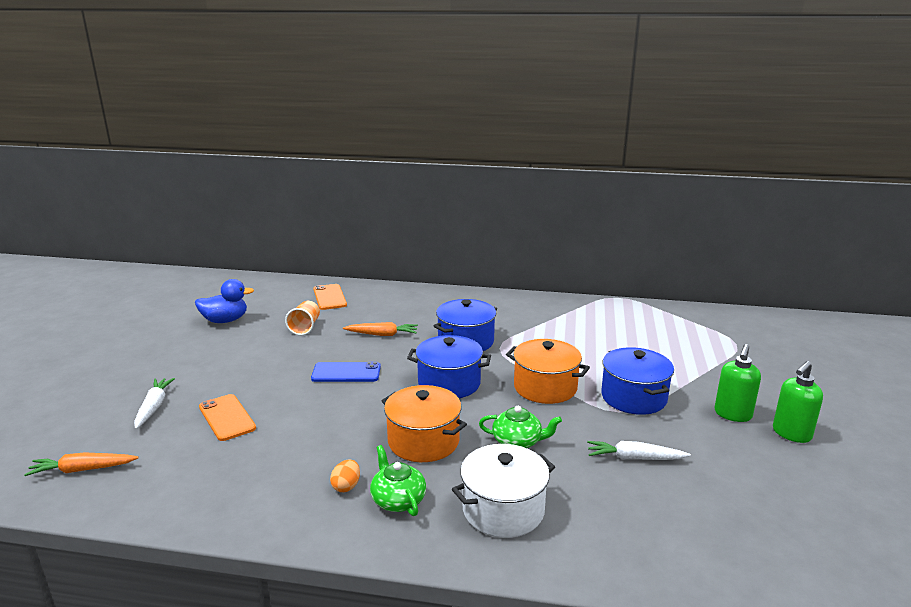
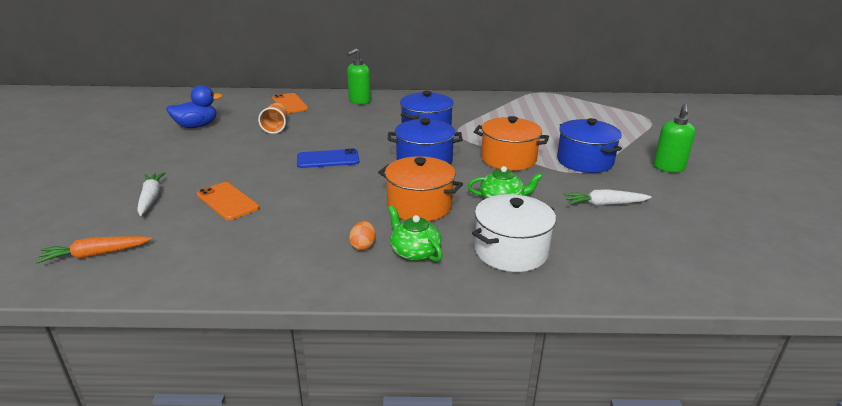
camera: 10 degrees left, 5 degrees up
(382, 334) = (349, 129): orange carrot -> none
(791, 434) = (719, 178): green soap dispenser -> green soap dispenser (359, 101)

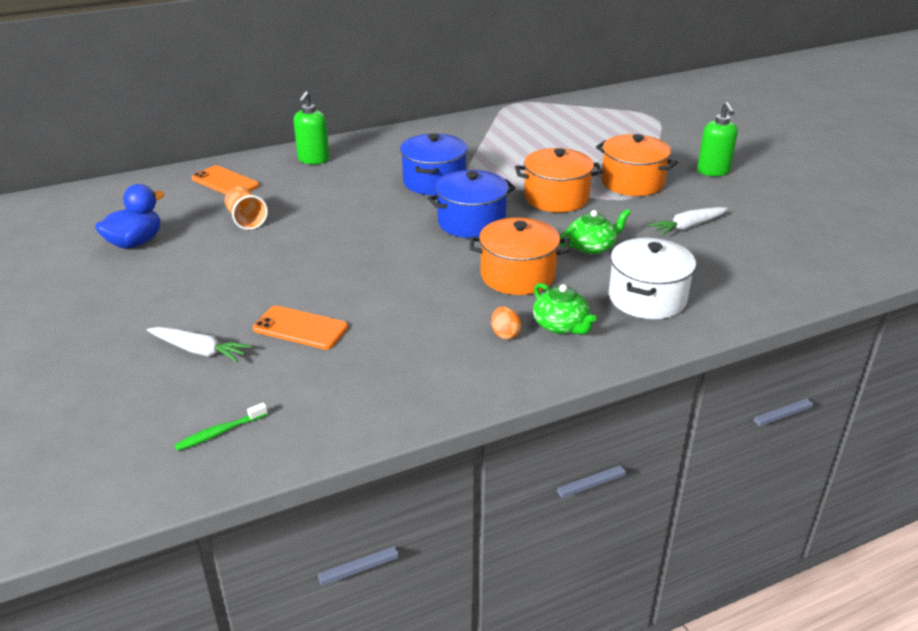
camera: 25 degrees left, 5 degrees up
(95, 254) = (220, 432): orange carrot -> green toothbrush
(151, 198) = (199, 350): white carrot -> white carrot turned 150 degrees clockwise
(328, 159) = (360, 246): blue phone -> none
(414, 252) = (561, 325): green teapot -> green teapot turned 150 degrees counterclockwise
(585, 161) = (632, 182): blue pot -> orange pot

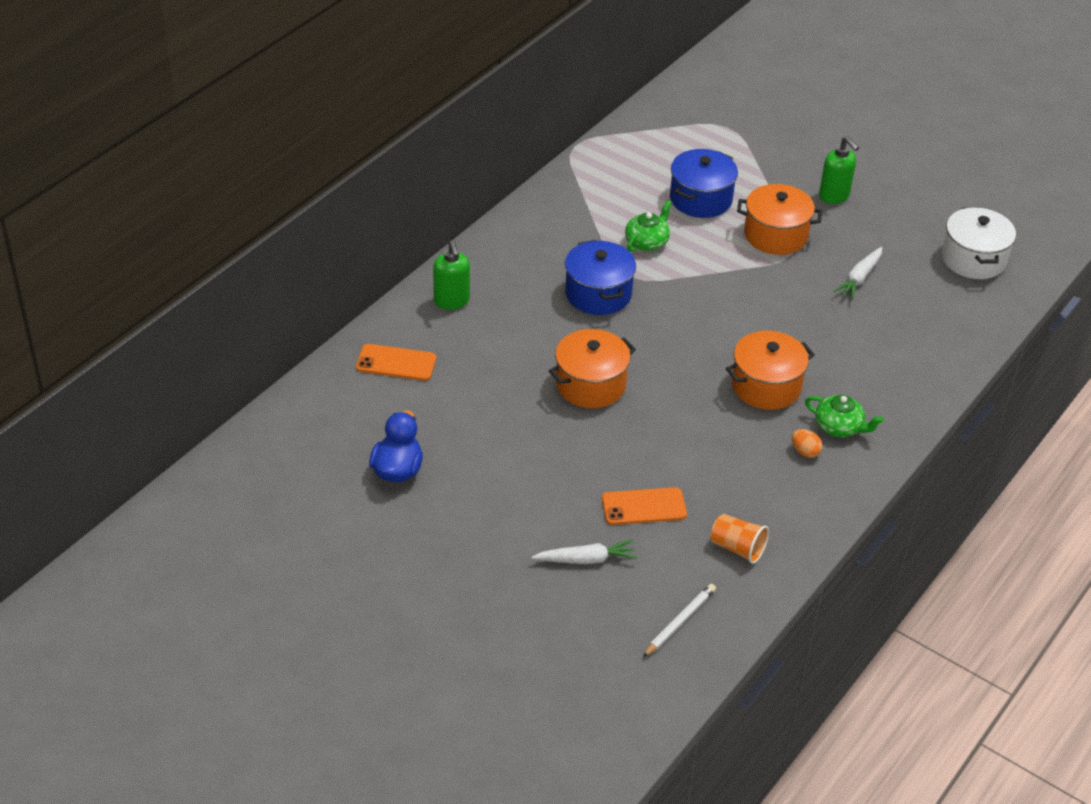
camera: 30 degrees left, 10 degrees up
(220, 432) = (680, 622): green toothbrush -> white pencil
(246, 220) = (471, 405): orange cup -> orange cup (737, 548)
(471, 222) = (677, 336): blue pot -> blue pot (701, 199)
(556, 198) = (725, 278): orange pot -> orange pot (590, 384)
(591, 247) = (800, 331): green teapot -> green teapot (647, 242)
(647, 298) = (882, 374): white pot -> white pot (973, 259)

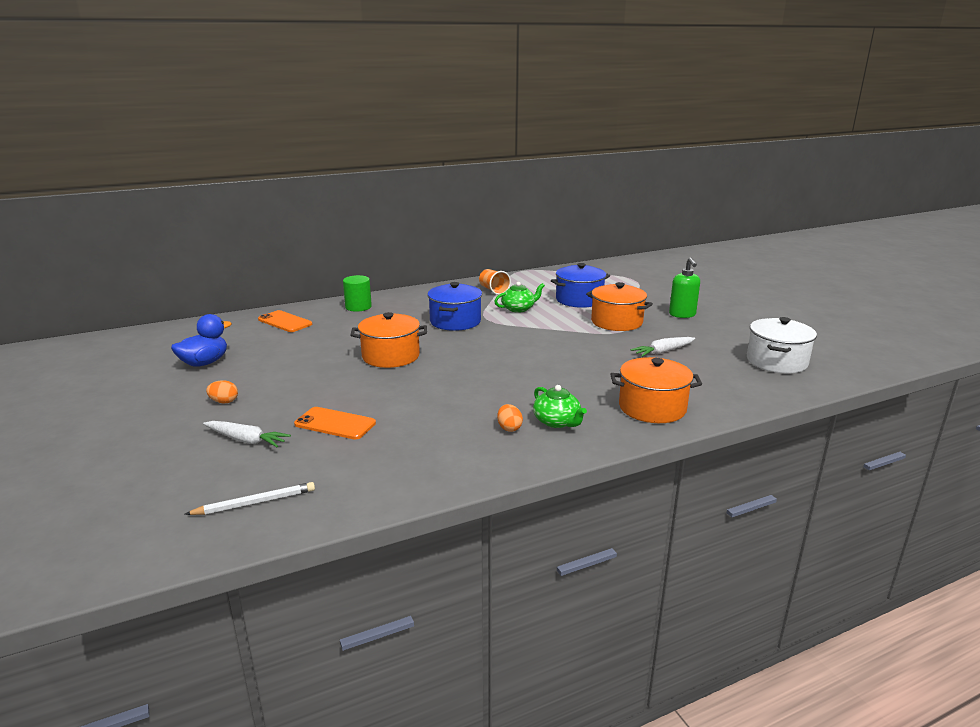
camera: 30 degrees right, 20 degrees down
(452, 301) = (358, 307): green soap dispenser -> green cylinder
(499, 519) = (224, 402): none -> orange egg
(737, 548) = (373, 470): orange cup -> orange cup (493, 290)
(766, 386) = (521, 386): orange pot -> orange pot (652, 408)

